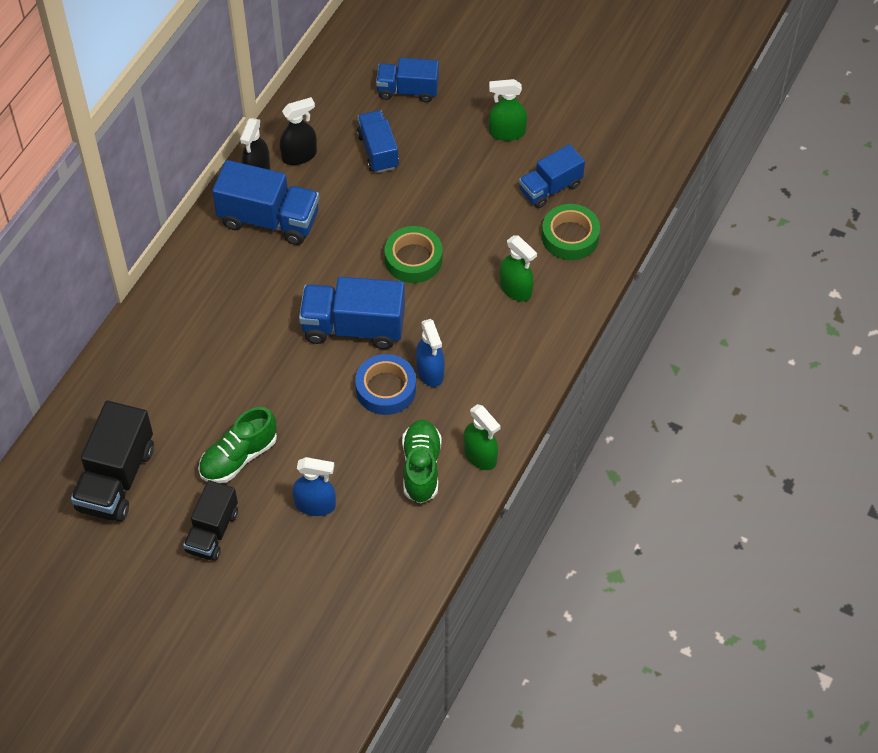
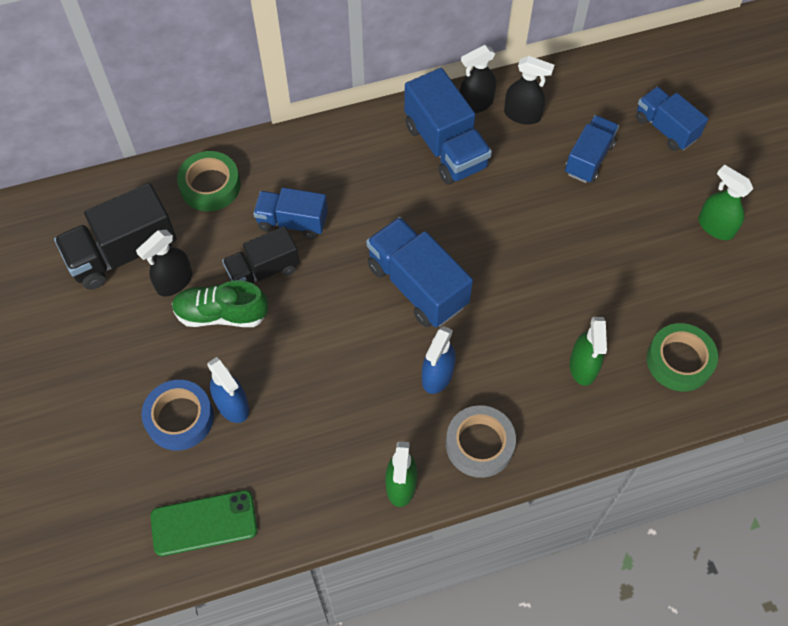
camera: 45 degrees right, 5 degrees up
(178, 465) = (174, 282): none -> black spray bottle
(212, 531) = (139, 356): black truck -> black truck (263, 271)
(380, 587) = (204, 523): none -> green phone
(386, 389) = (387, 358): blue tape -> blue tape (179, 418)
(413, 259) = (524, 269): green tape -> green tape (210, 186)
(421, 468) = (344, 451): green shoe -> none
(502, 390) = (479, 444): none -> grey tape
(550, 188) = (705, 304): blue truck -> blue truck (292, 222)

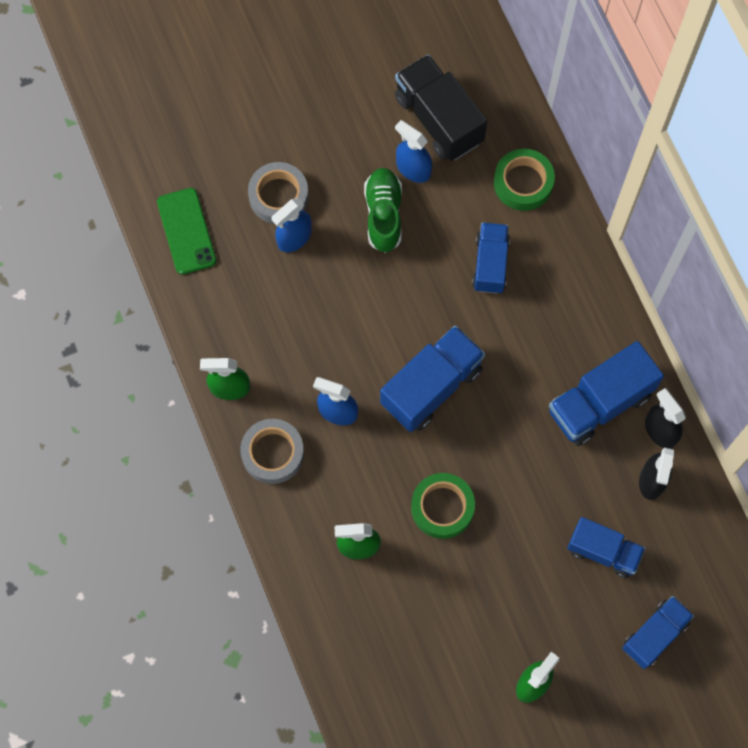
camera: 85 degrees right, 10 degrees up
(174, 282) = (413, 169): black spray bottle -> blue spray bottle
(179, 418) = (278, 196): blue tape -> grey tape
(263, 271) = (433, 245): black truck -> none
(679, 361) = (372, 639): green tape -> green tape (442, 507)

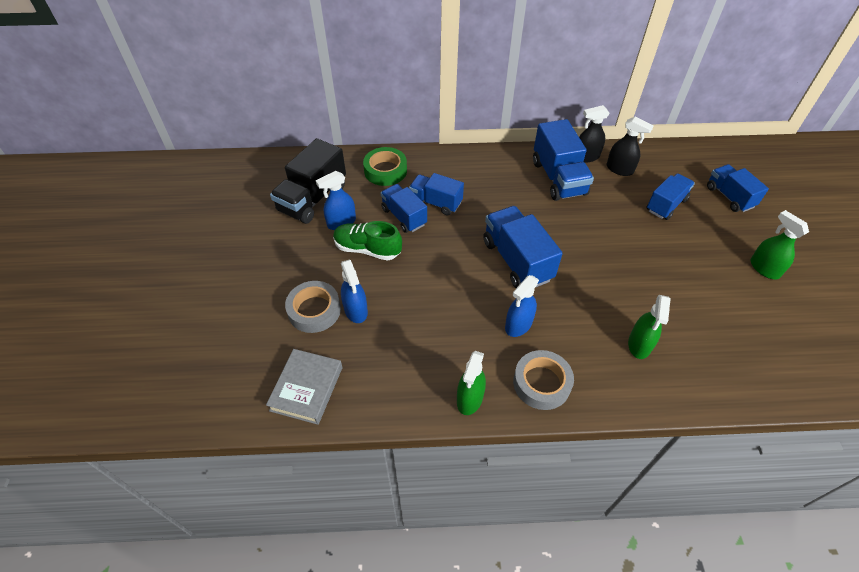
camera: 70 degrees left, 20 degrees down
(187, 231) = (307, 388): green phone -> grey book
(438, 119) = (313, 199): black truck -> black truck turned 45 degrees counterclockwise
(442, 507) = (616, 281): green tape -> none
(451, 235) = (404, 217): none -> blue truck

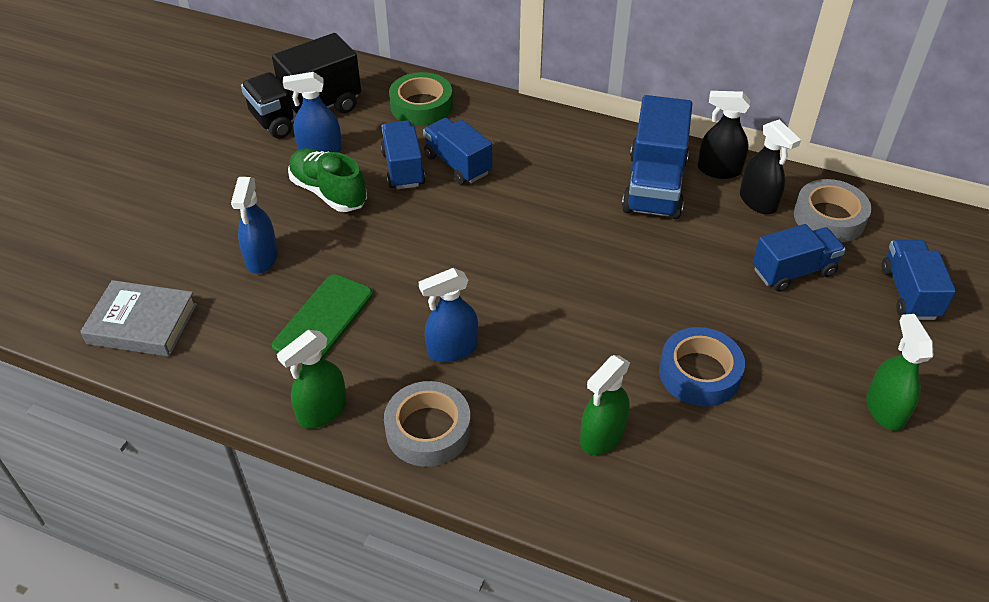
camera: 25 degrees right, 5 degrees down
(307, 388) = (142, 324): grey book -> grey book turned 60 degrees clockwise
(314, 310) = (214, 241): grey tape -> grey tape (829, 218)
(427, 337) = (324, 320): none -> green phone
(517, 260) = (512, 270): blue truck -> none
(662, 284) = (699, 373): none -> blue tape

